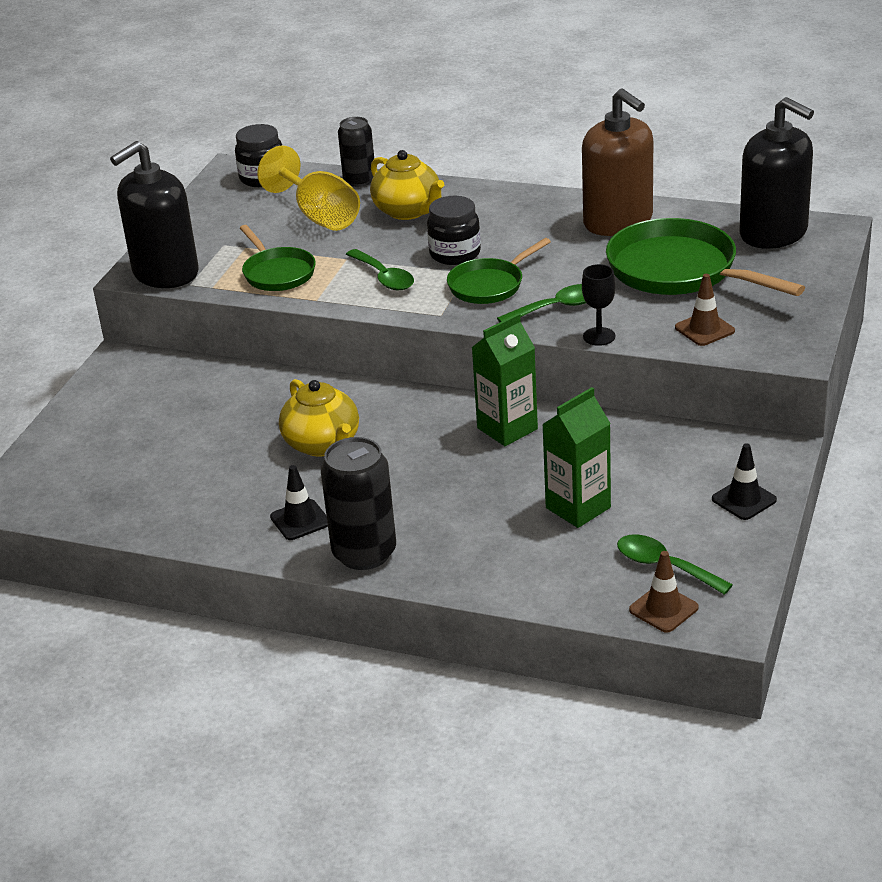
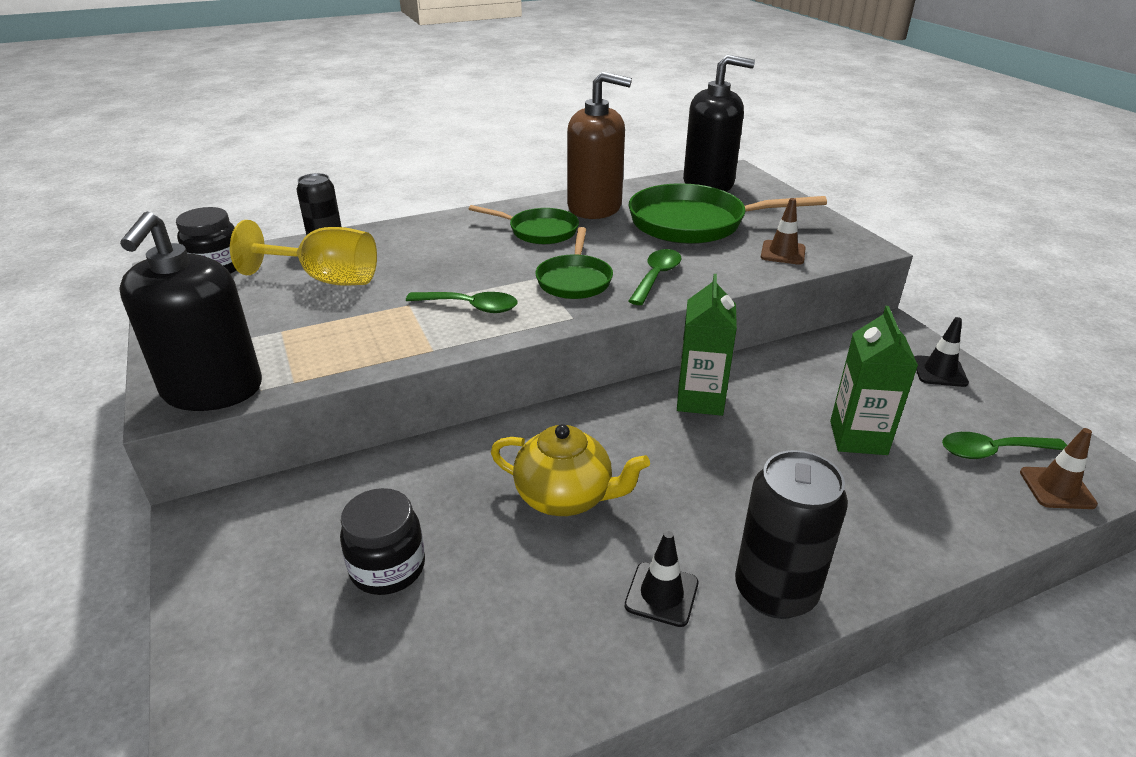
camera: 45 degrees left, 0 degrees up
(277, 273) = (353, 341): green pan -> green pan (539, 231)
(408, 211) = (410, 250): yellow teapot -> none
(455, 254) = (505, 267): black jar -> black jar (388, 568)
(599, 336) = (724, 285): black goblet -> none

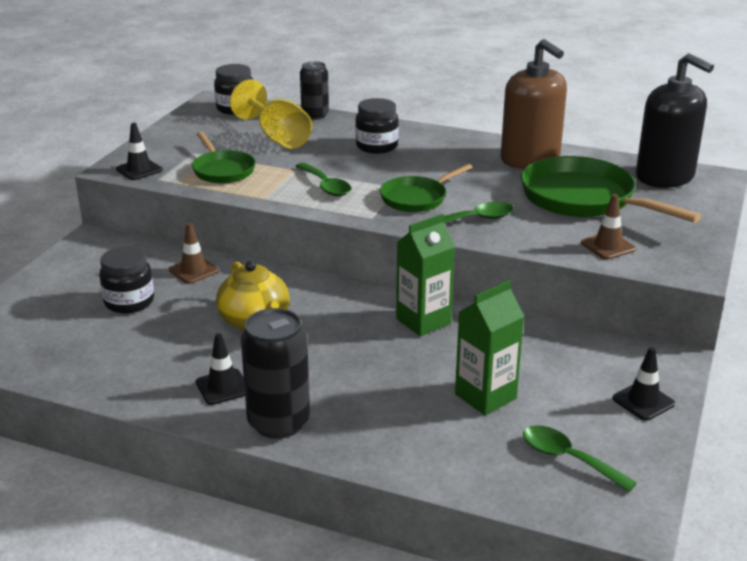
camera: 45 degrees right, 5 degrees down
(212, 389) = (139, 170): black soap dispenser -> black traffic cone
(446, 247) = (376, 146): none -> black jar
(539, 231) = (456, 159): green pan -> green pan (222, 170)
(1057, 488) = (568, 502): brown traffic cone -> brown traffic cone (194, 270)

